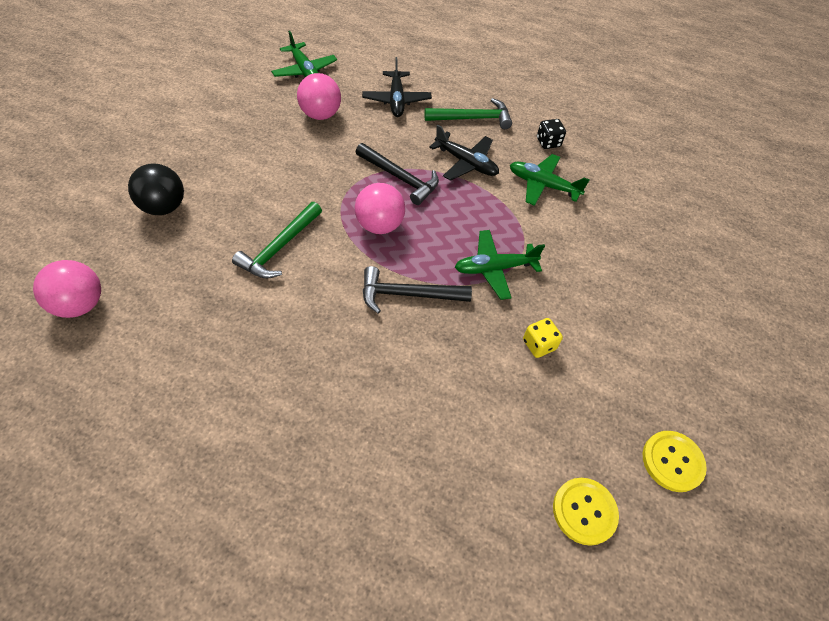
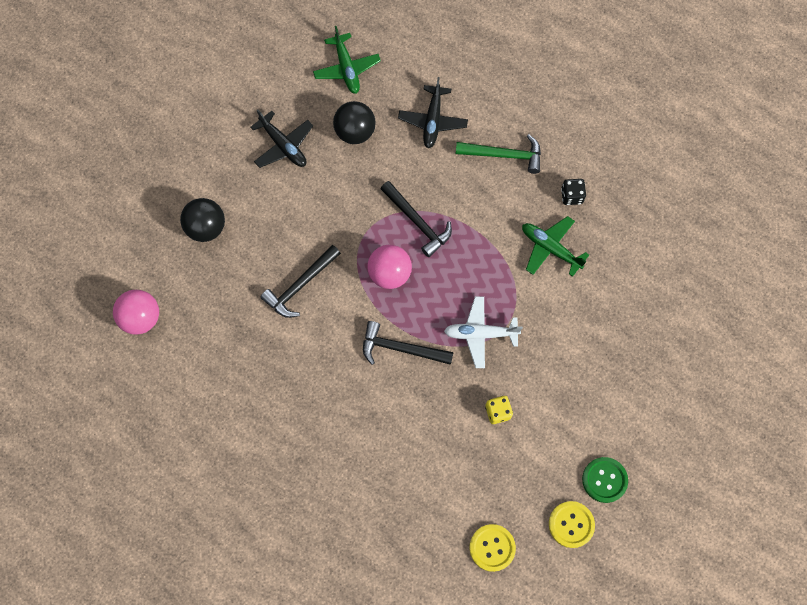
camera: 15 degrees right, 15 degrees up
(279, 248) = (300, 285): green hammer -> black hammer
(321, 115) = (355, 132): pink ball -> black ball
(466, 163) = (483, 212): black plane -> black plane (283, 146)
(494, 268) = (480, 334): green plane -> white plane
(689, 400) = (604, 480): none -> green button

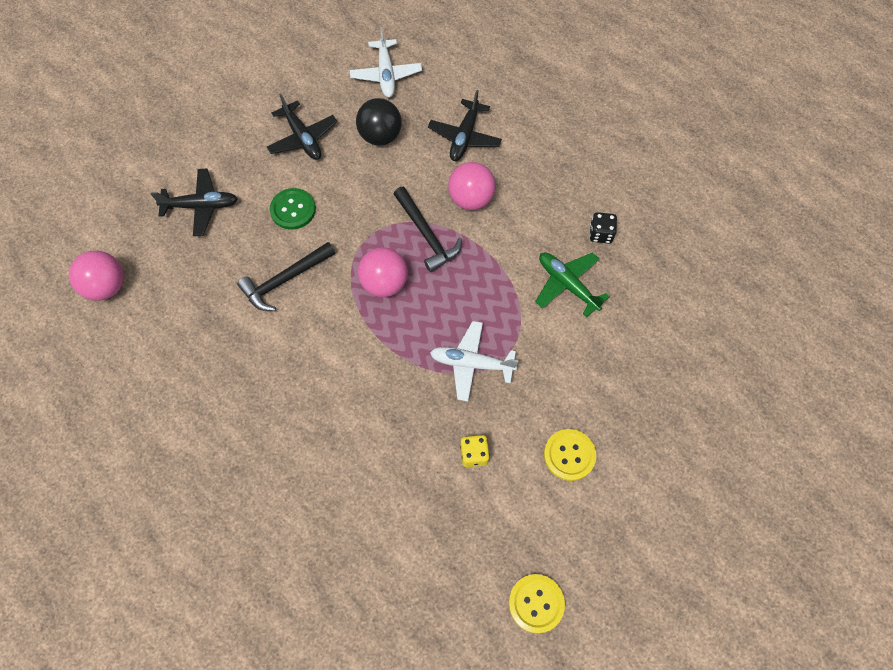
camera: 10 degrees right, 5 degrees down
(206, 228) = (201, 206): black ball -> black plane
(346, 68) = (386, 74): green plane -> white plane
(401, 348) = (379, 365): black hammer -> none
(450, 181) = (471, 199): none -> pink ball
(492, 548) = (435, 614): yellow button -> yellow button (569, 455)
(504, 155) = (534, 181): green hammer -> none
(604, 480) = (585, 556): green button -> green button (293, 210)

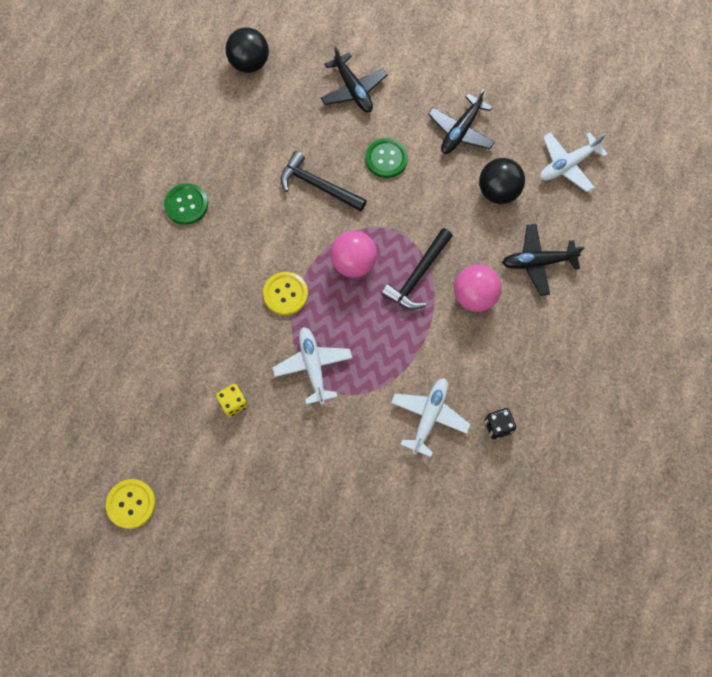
camera: 65 degrees right, 5 degrees up
(106, 286) = (249, 63): pink ball -> black ball
(230, 414) = (186, 205): none -> green button
(567, 285) = (429, 416): green plane -> white plane
(569, 455) = (266, 482): yellow button -> yellow button (285, 294)

